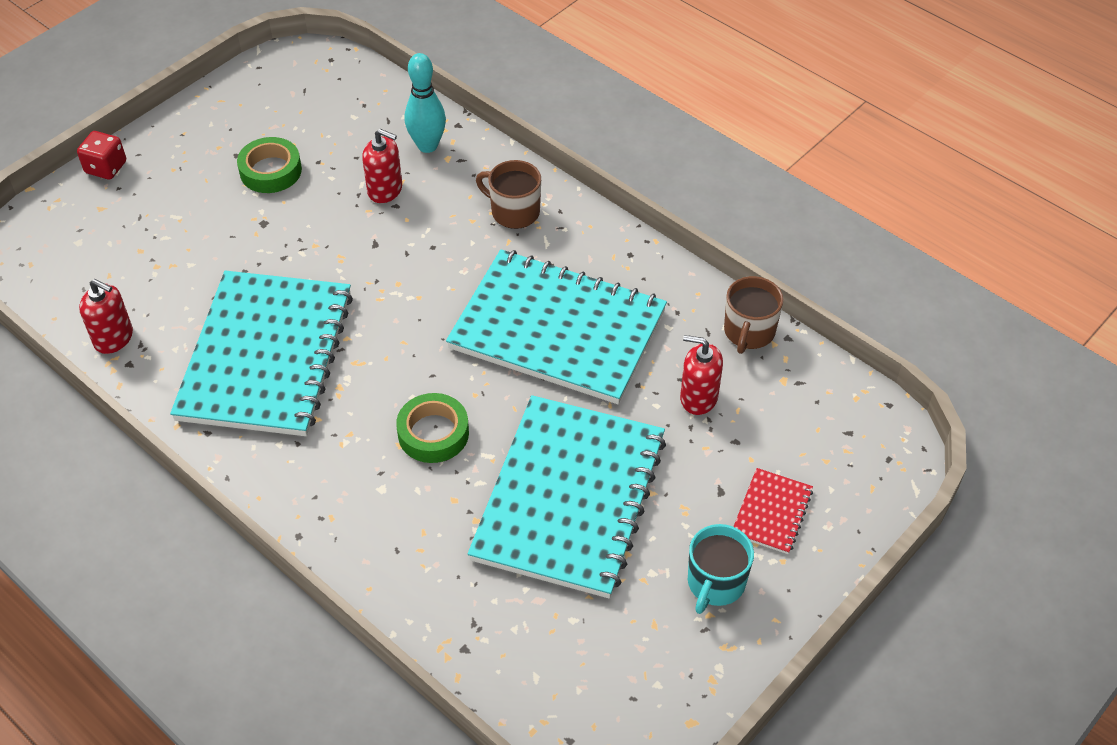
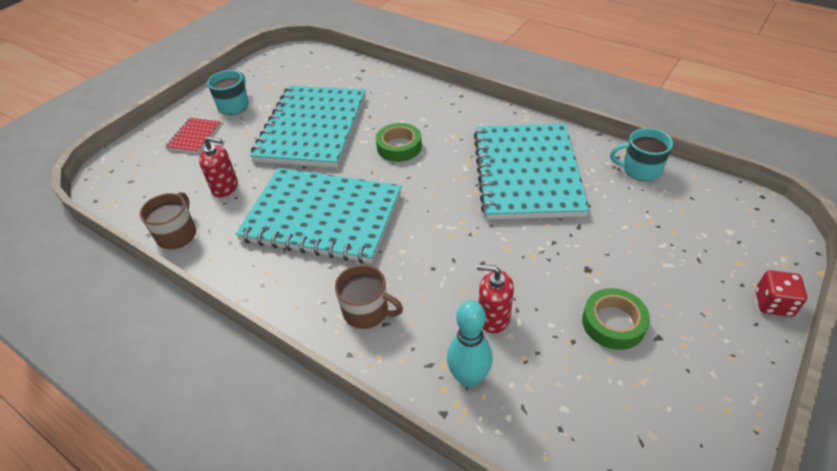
camera: 175 degrees right, 5 degrees down
(113, 338) = (640, 169): red soap dispenser -> turquoise mug

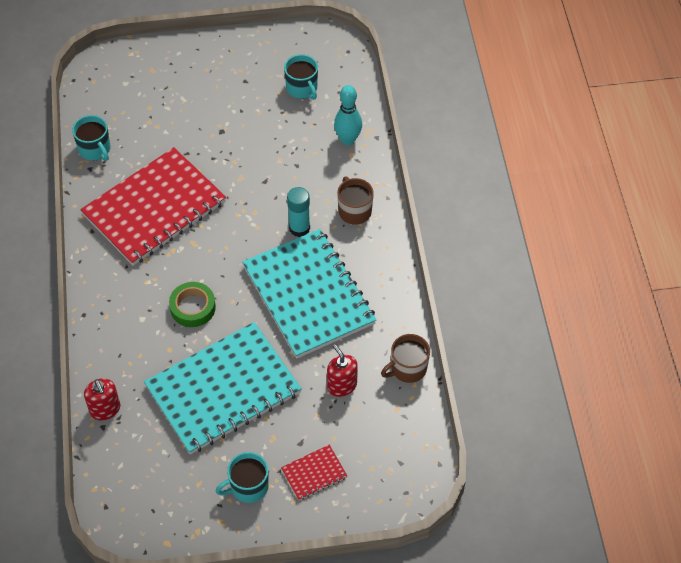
camera: 135 degrees left, 10 degrees up
(397, 254) = (299, 228): none -> turquoise glue stick
(493, 317) = (300, 152): red soap dispenser -> red soap dispenser (105, 409)
(527, 173) = (154, 208): turquoise notebook -> red notebook
(599, 389) = (302, 88): none -> turquoise mug
(613, 323) = (253, 102): green tape -> none
(773, 303) = (175, 47): red dice -> none

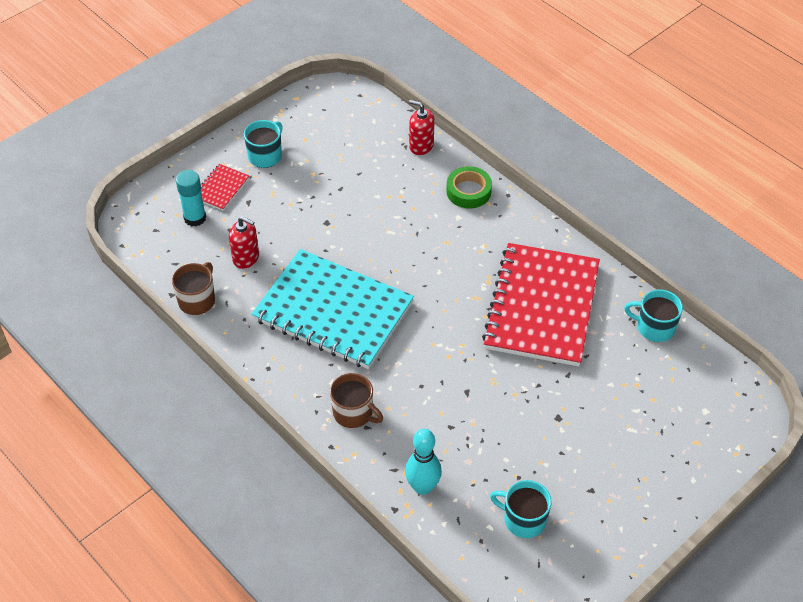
camera: 145 degrees right, 5 degrees down
(193, 307) = (425, 247): green tape -> green tape (468, 191)
(223, 390) = (342, 204): turquoise notebook -> none
(299, 228) = (393, 365): turquoise glue stick -> turquoise glue stick (195, 218)

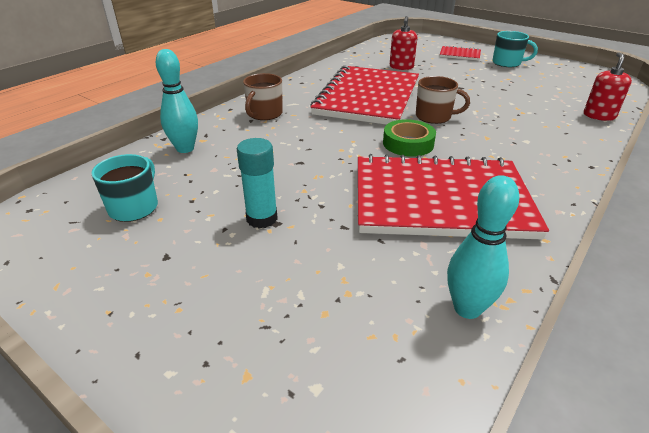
camera: 80 degrees right, 15 degrees down
(195, 218) = (425, 51): turquoise glue stick -> turquoise glue stick (262, 218)
(197, 300) = (353, 58): brown mug -> brown mug (434, 117)
(333, 311) = (367, 98): turquoise notebook -> red notebook
(468, 191) = (568, 143): green tape -> green tape (408, 143)
(654, 327) = (467, 308): turquoise mug -> turquoise bowling pin

